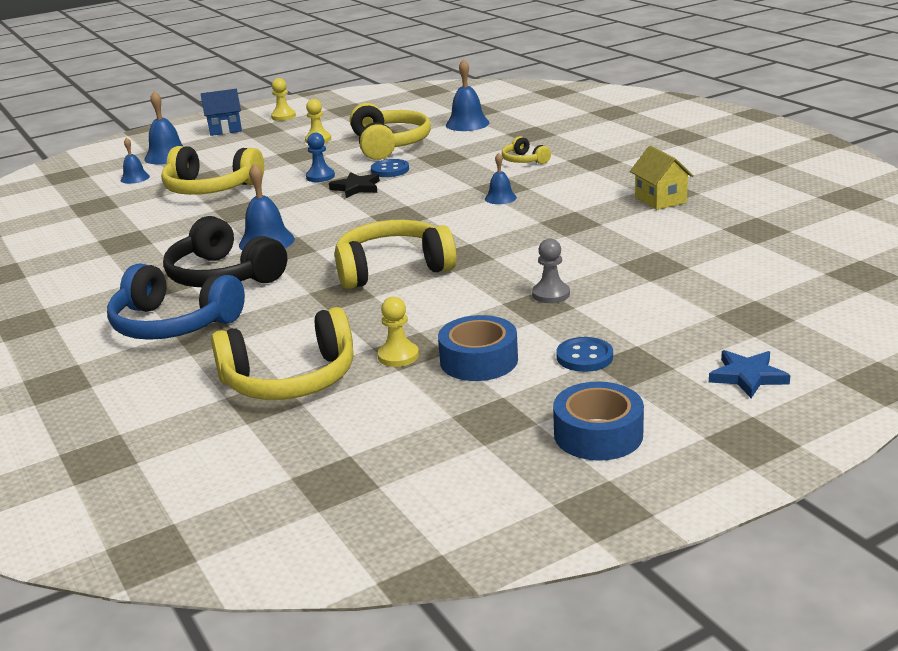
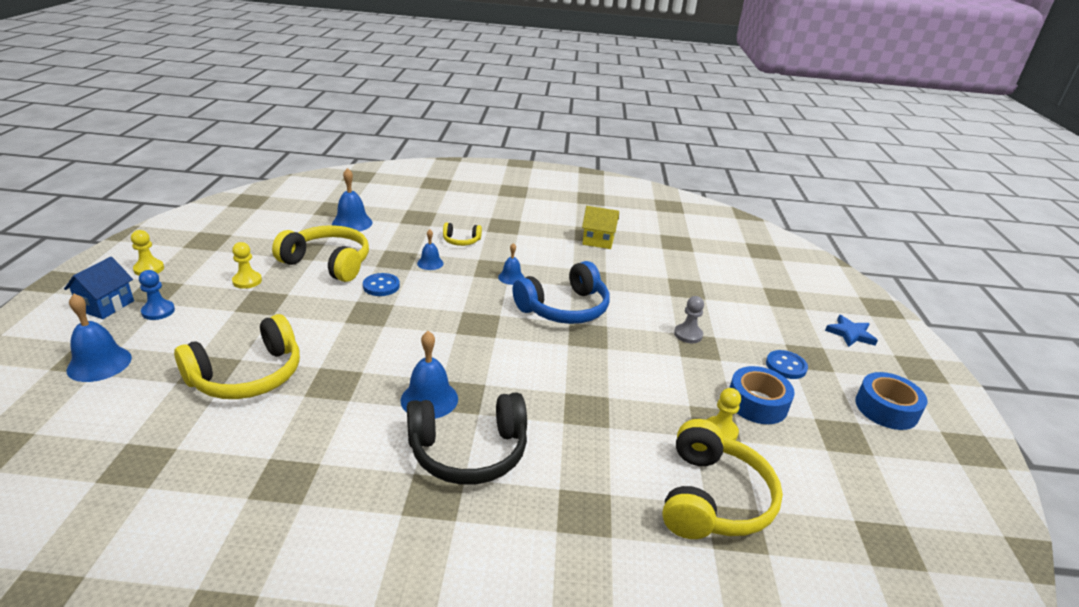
camera: 60 degrees left, 5 degrees up
(135, 178) = (117, 406): blue bell -> blue bell (430, 263)
(173, 324) = (536, 523): blue headphones -> blue headphones (564, 308)
(320, 177) = (334, 316): blue pawn -> blue pawn (158, 311)
(356, 188) = (390, 313): black star -> none
(392, 269) = (571, 368): yellow headphones -> none

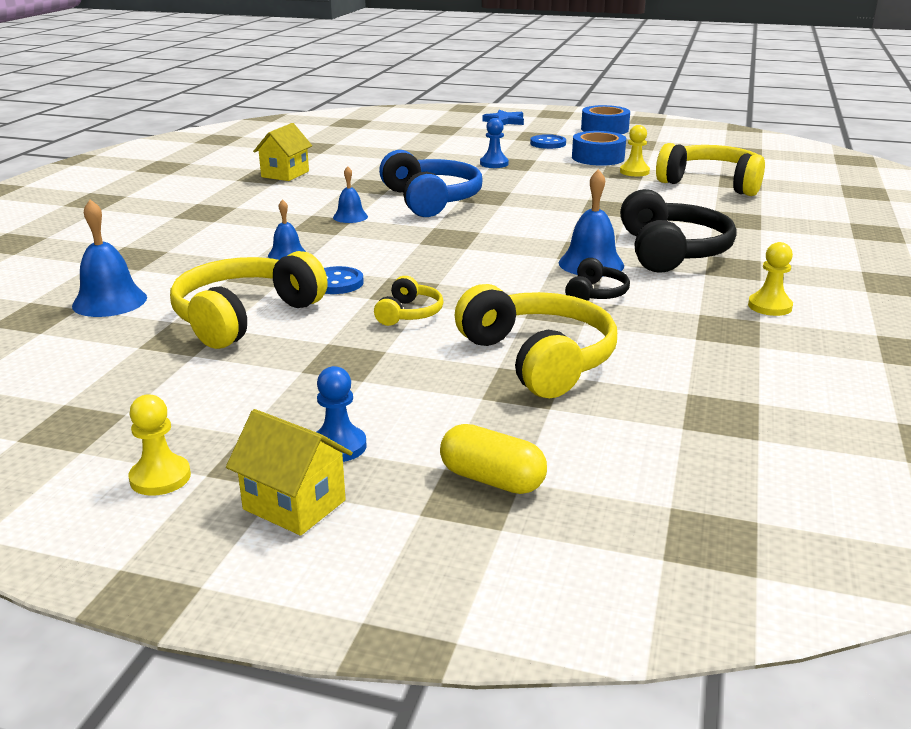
camera: 75 degrees left, 5 degrees down
(99, 363) = (492, 479): blue bell -> yellow capsule
(106, 306) = (294, 505): blue house -> yellow house
(247, 281) = (269, 376): yellow pawn -> yellow pawn (769, 306)
(363, 402) = (596, 294): none -> black headphones
(461, 241) = (233, 235): yellow headphones -> yellow headphones (409, 313)
(688, 335) = (494, 164): grey pawn -> blue pawn

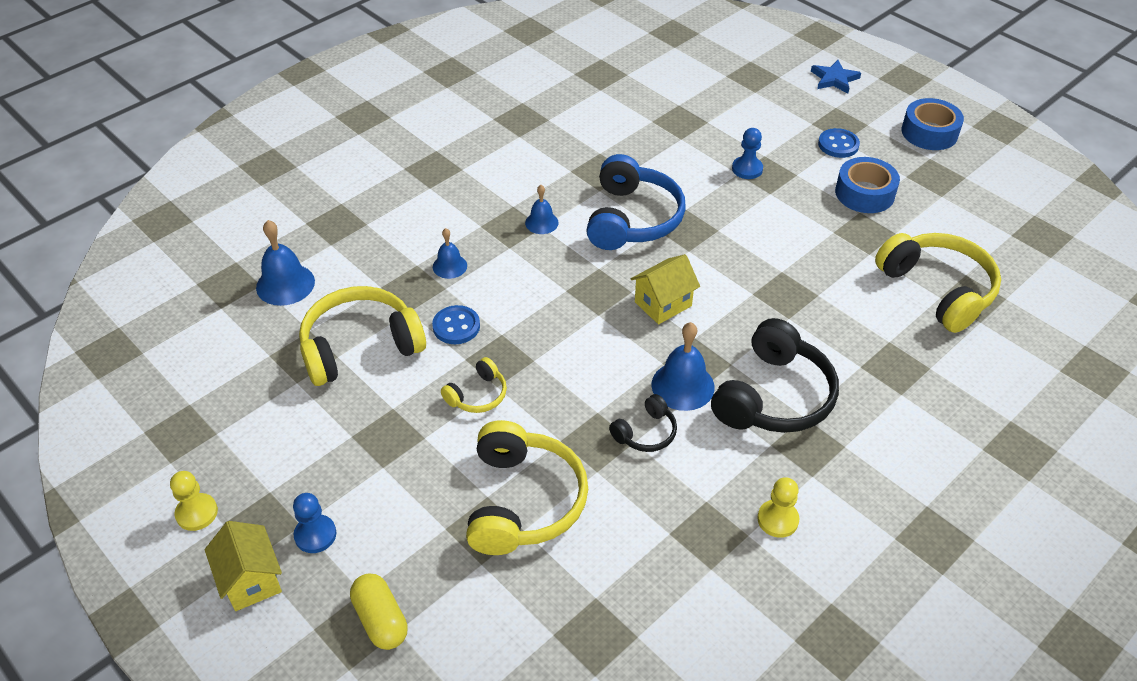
camera: 30 degrees right, 20 degrees up
(285, 174) = (541, 122): yellow house -> yellow house (663, 304)
(634, 172) = (876, 236): yellow pawn -> none

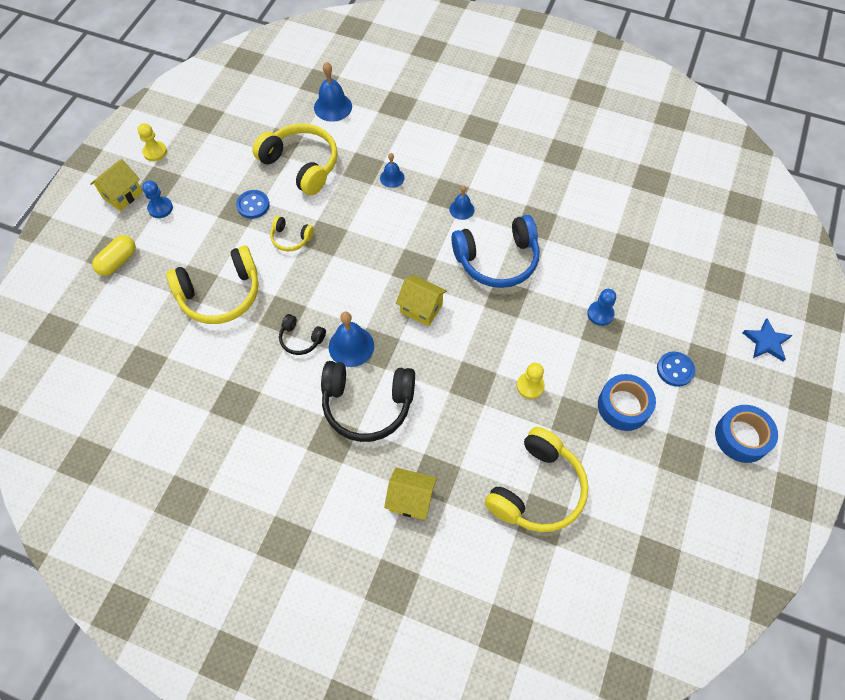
camera: 65 degrees right, 15 degrees up
(456, 326) = (341, 204): blue button -> blue button (253, 205)
(777, 519) = (261, 438): yellow pawn -> yellow pawn (530, 386)
(916, 397) = (411, 499): none -> yellow house

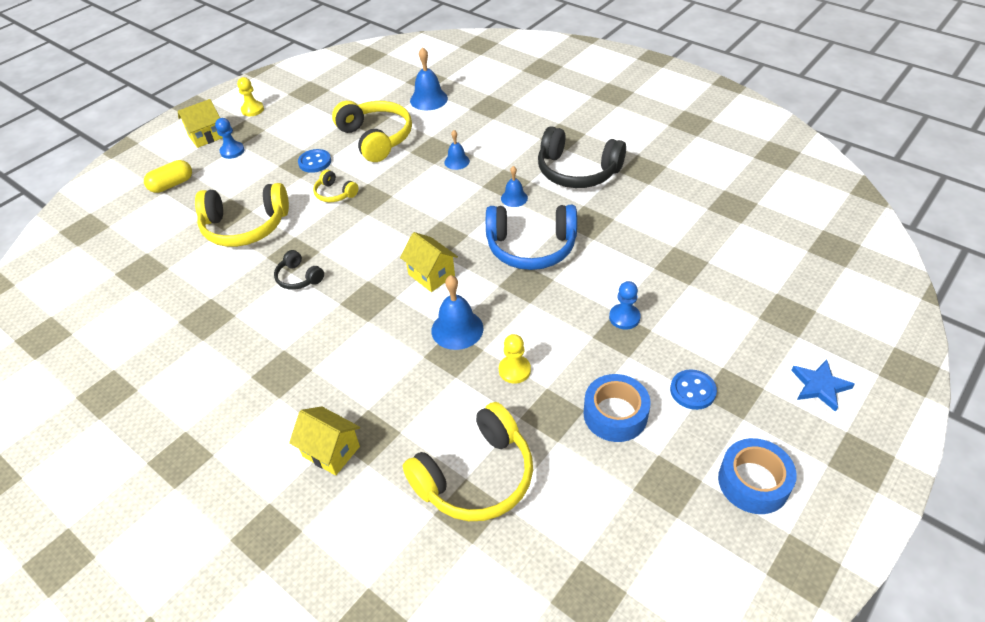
camera: 20 degrees right, 15 degrees down
(351, 346) = (344, 294): blue bell -> blue bell (457, 329)
(367, 405) = (332, 349): black headphones -> black headphones (577, 171)

